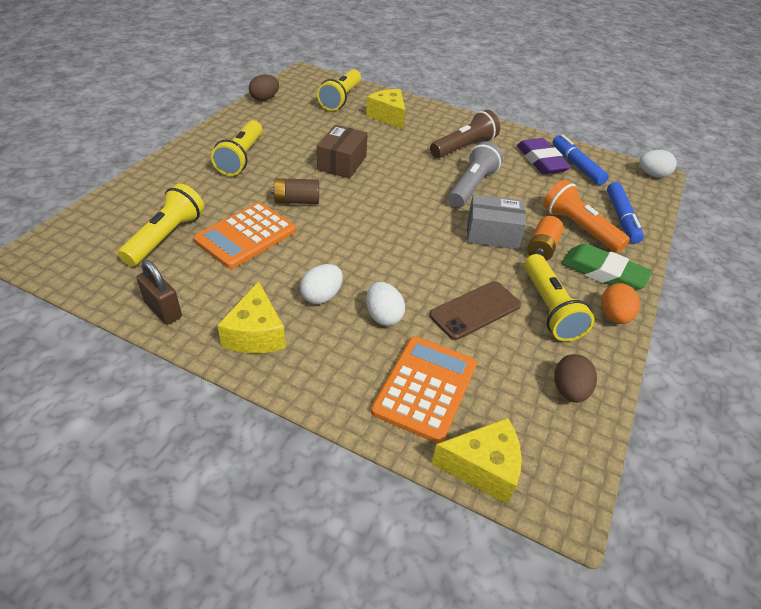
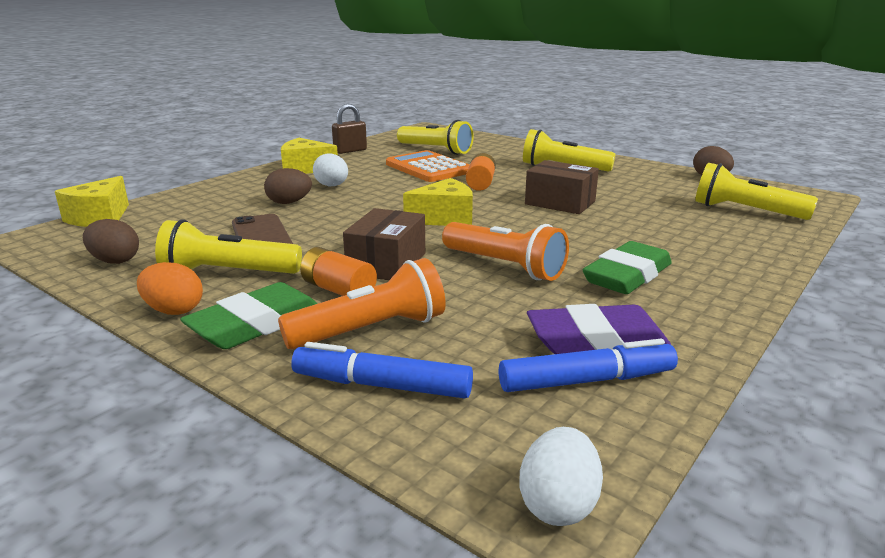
camera: 105 degrees right, 20 degrees down
(296, 201) = (480, 183): brown battery -> orange battery
(383, 316) = (289, 202): white egg -> brown egg
(388, 116) = (707, 234): yellow cheese -> yellow cheese (444, 218)
(425, 388) = (195, 209): orange calculator -> none
(464, 147) = (627, 276): brown flashlight -> green eraser
(472, 186) = (504, 266): grey flashlight -> orange flashlight
(492, 233) = (386, 263): grey box -> brown box

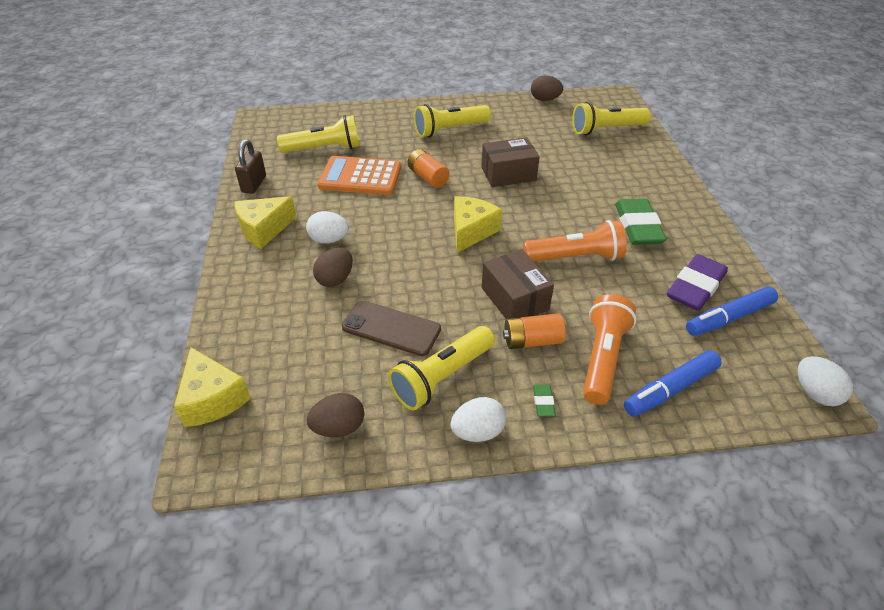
camera: 45 degrees left, 20 degrees up
(174, 310) = (477, 432): orange egg -> white egg
(256, 324) = (543, 402): green eraser -> green eraser, size x0.43
(586, 381) = (729, 318): blue marker -> blue marker turned 150 degrees counterclockwise

